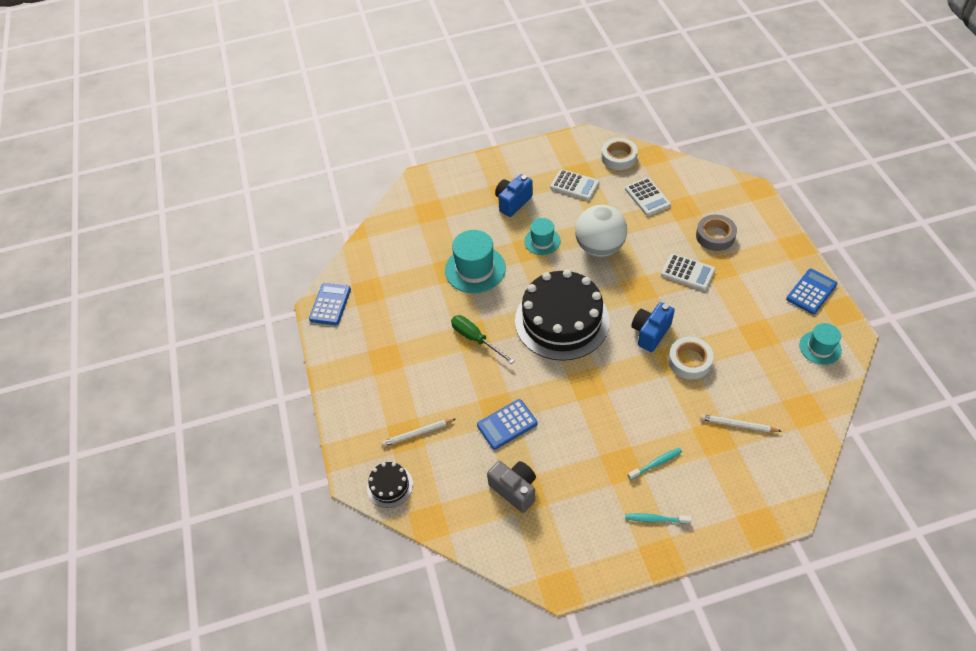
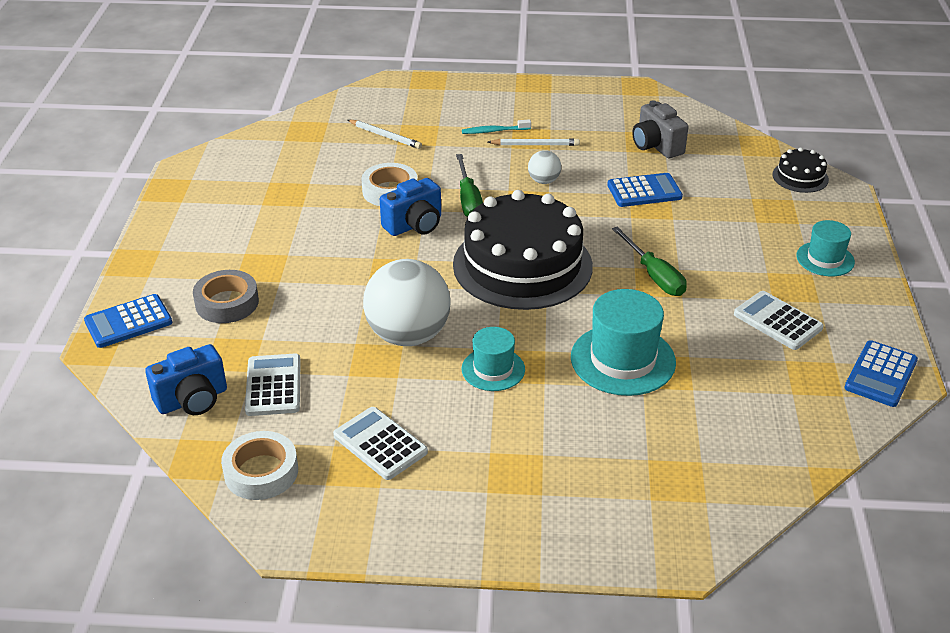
camera: 165 degrees left, 15 degrees down
(417, 433) = (759, 208): white pencil -> white pencil (535, 145)
(513, 202) = (510, 448): blue camera -> blue camera (192, 400)
(586, 411) = (544, 181): none -> white ball
(629, 370) = (468, 200): none -> green screwdriver
(655, 519) = (522, 102): turquoise toothbrush -> none
(688, 272) = (308, 271): white calculator -> white calculator (777, 321)
(811, 292) = (177, 213): blue calculator -> blue calculator (128, 322)
(820, 347) = (232, 167): turquoise hat -> turquoise hat (825, 259)

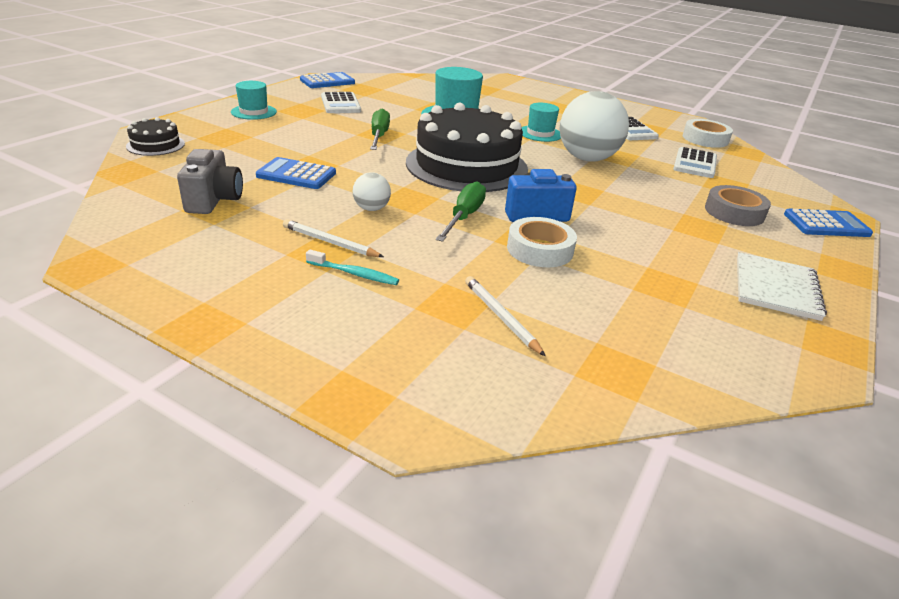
camera: 155 degrees left, 5 degrees down
(192, 400) = (755, 172): blue camera -> none
(200, 220) = (776, 288): none -> white notebook

